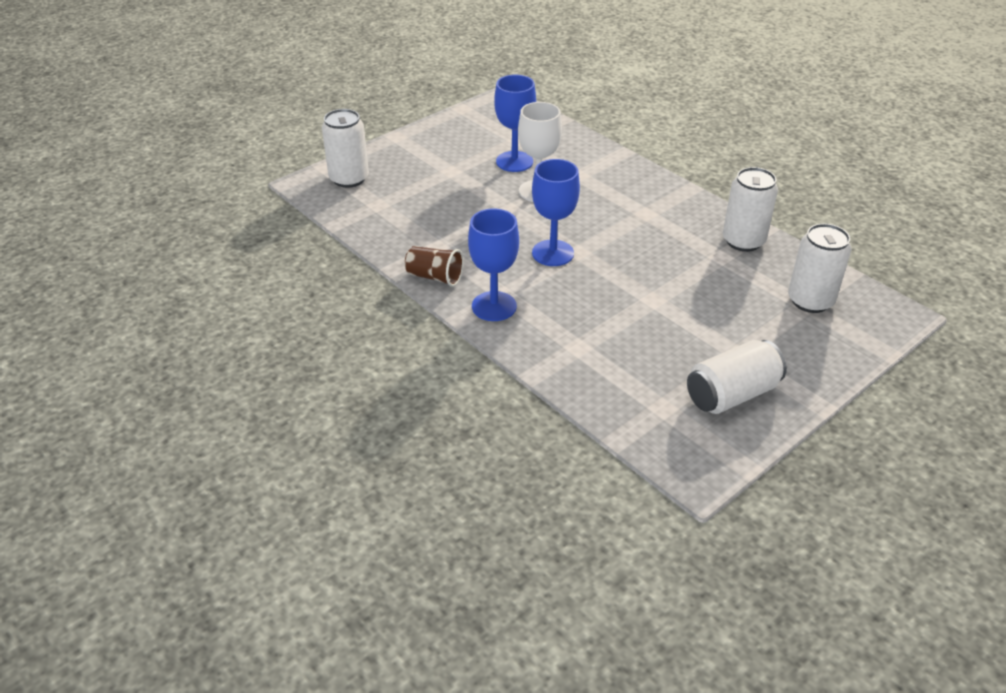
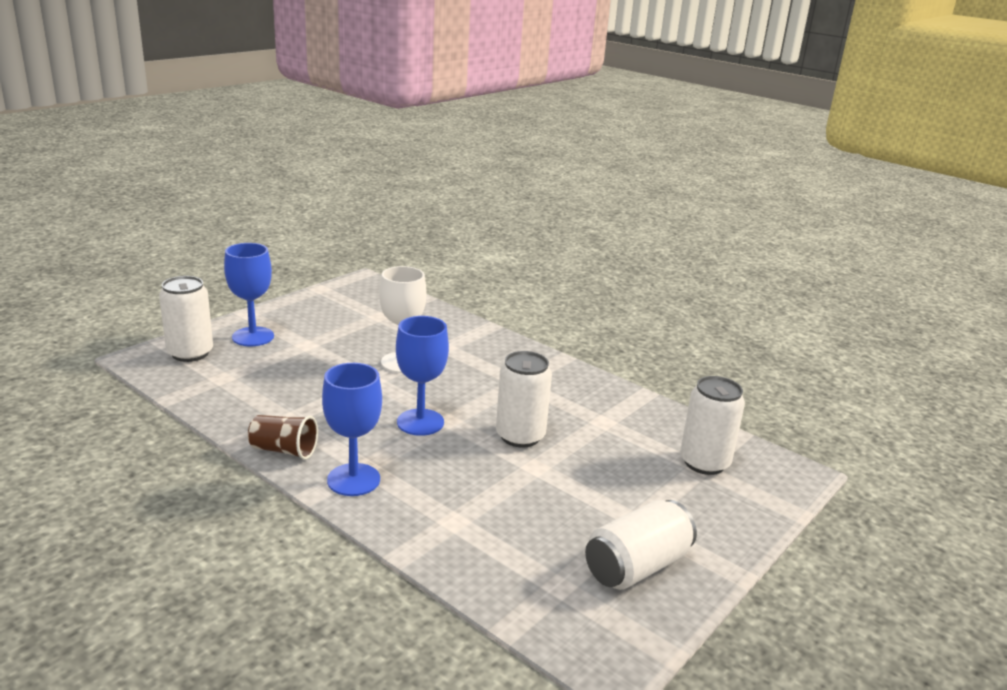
camera: 10 degrees left, 15 degrees down
(514, 162) = (376, 335): blue goblet -> blue goblet (253, 337)
(743, 241) = (624, 406): white can -> white can (520, 436)

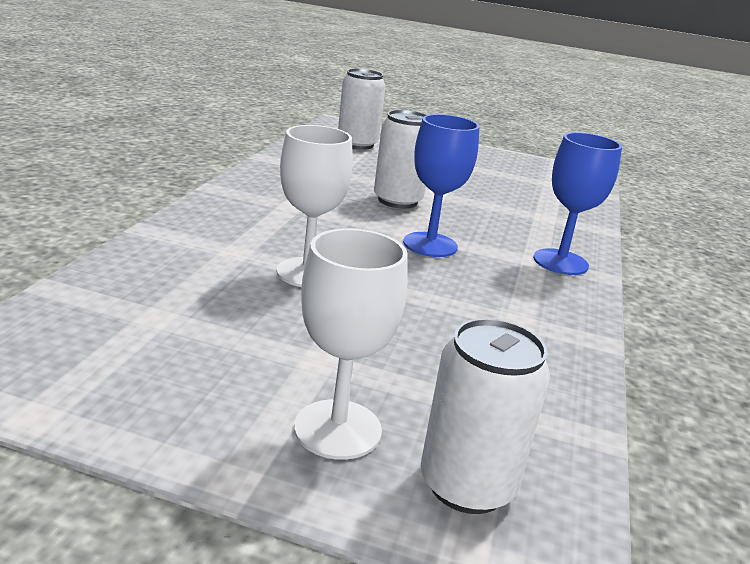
camera: 115 degrees left, 0 degrees up
(253, 337) = (337, 429): blue goblet -> white goblet
(284, 450) = (574, 307): brown cup -> none
(637, 566) = (503, 165): white can -> none

